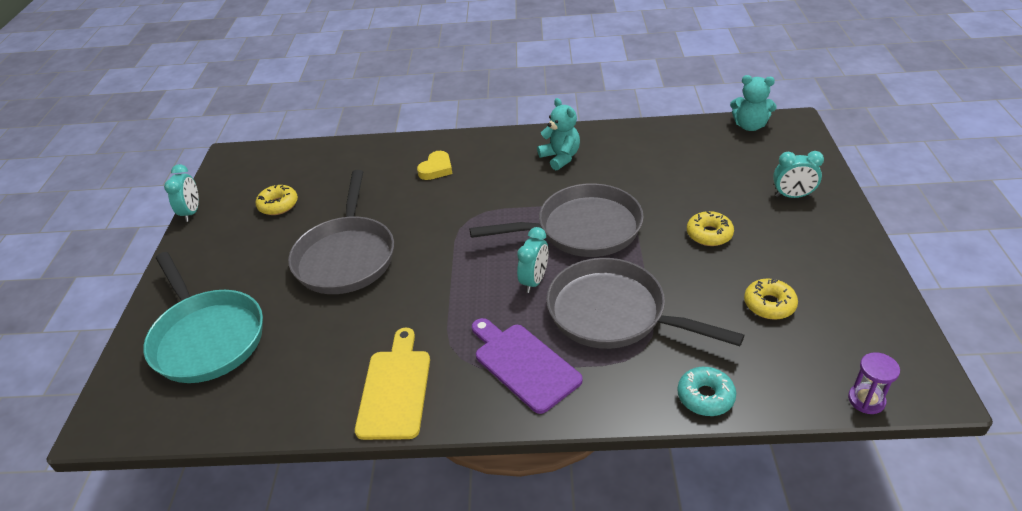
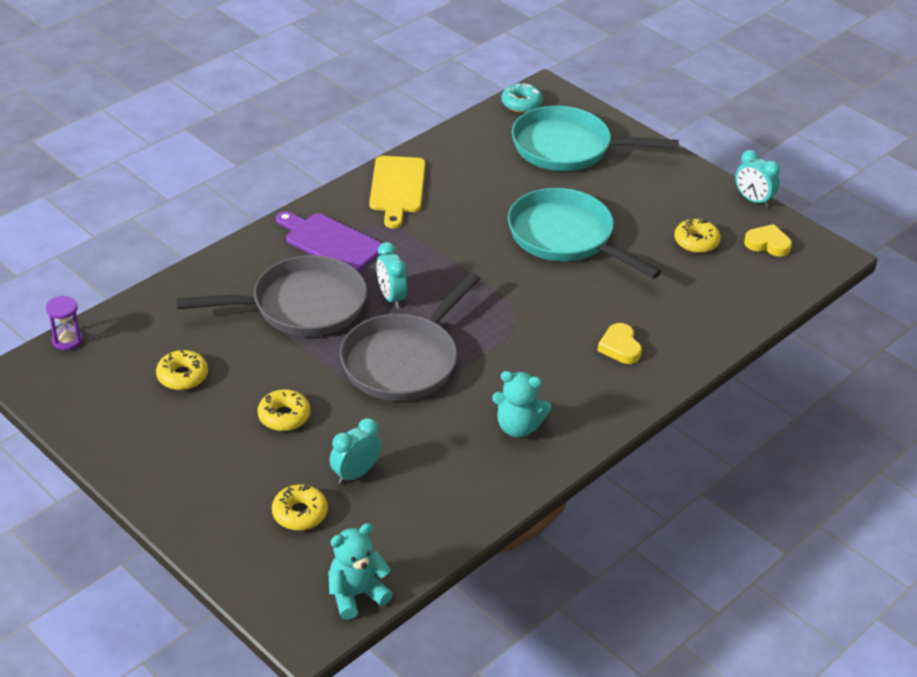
camera: 130 degrees right, 0 degrees up
(245, 180) = (767, 244): none -> yellow heart
(346, 256) = (566, 237): grey pan -> turquoise pan
(395, 389) = (397, 188): yellow cutting board -> yellow cutting board turned 45 degrees clockwise
(523, 364) = (330, 242): purple cutting board -> purple cutting board turned 150 degrees counterclockwise
(705, 396) = (184, 286): turquoise donut -> turquoise donut (521, 104)
(750, 174) = (300, 513): none -> yellow donut
(792, 196) = (235, 507): turquoise clock -> turquoise clock (355, 473)

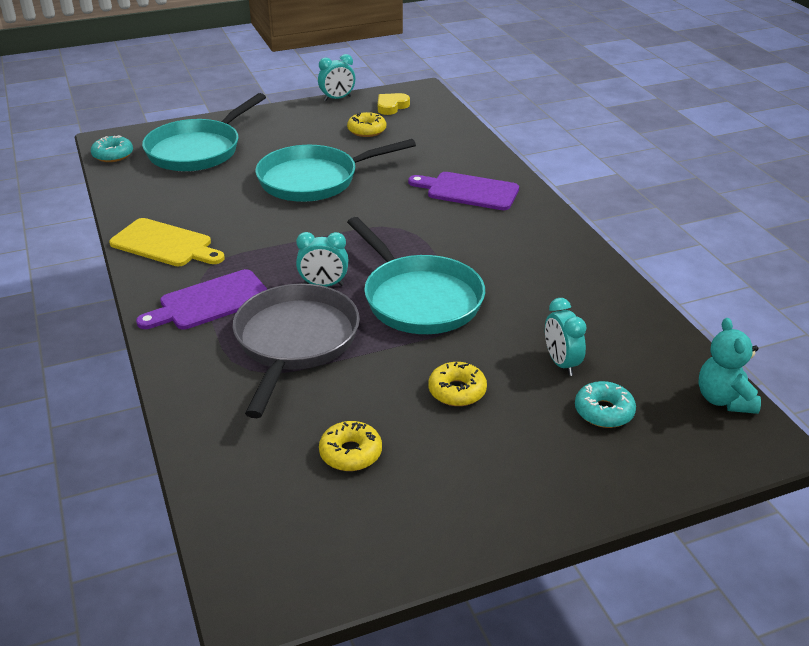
camera: 65 degrees left, 5 degrees down
(67, 340) = (219, 545): purple hourglass -> none
(300, 513) = (604, 411): yellow donut -> turquoise donut
(404, 360) = (418, 298): grey pan -> turquoise pan
(518, 427) = (539, 260): turquoise teddy bear -> none
(620, 347) = (468, 191): yellow heart -> purple cutting board

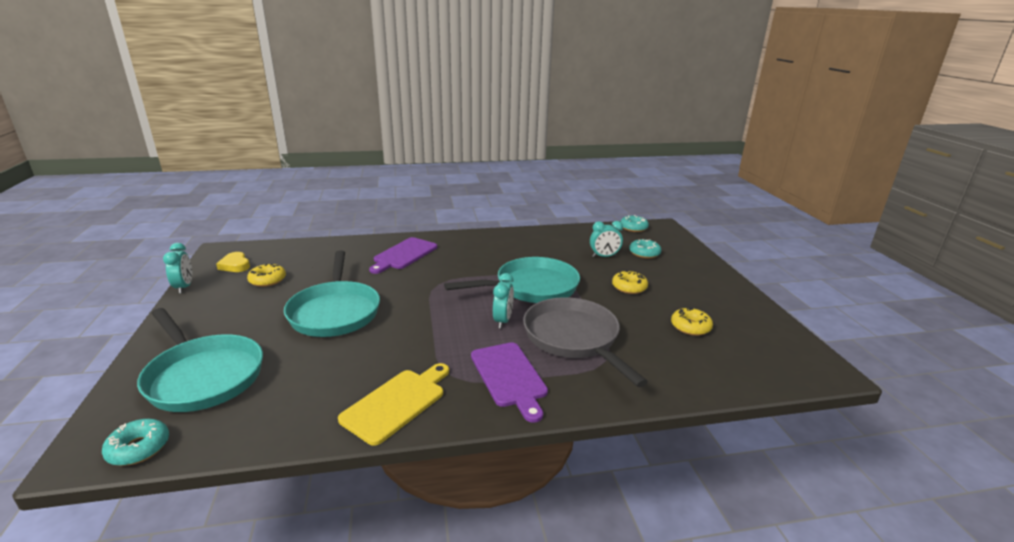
camera: 80 degrees left, 10 degrees down
(295, 342) = (574, 338): grey pan -> grey pan turned 45 degrees clockwise
(724, 399) = (633, 228): turquoise teddy bear -> turquoise donut

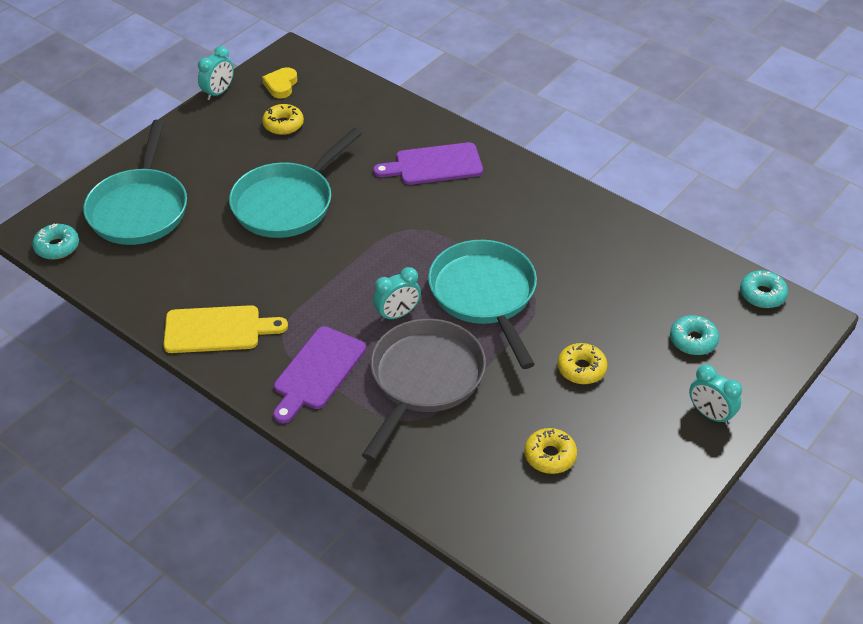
camera: 50 degrees right, 20 degrees up
(531, 287) = (485, 296): turquoise pan -> turquoise pan turned 135 degrees counterclockwise
(604, 256) = (635, 311): turquoise clock -> turquoise clock (710, 414)

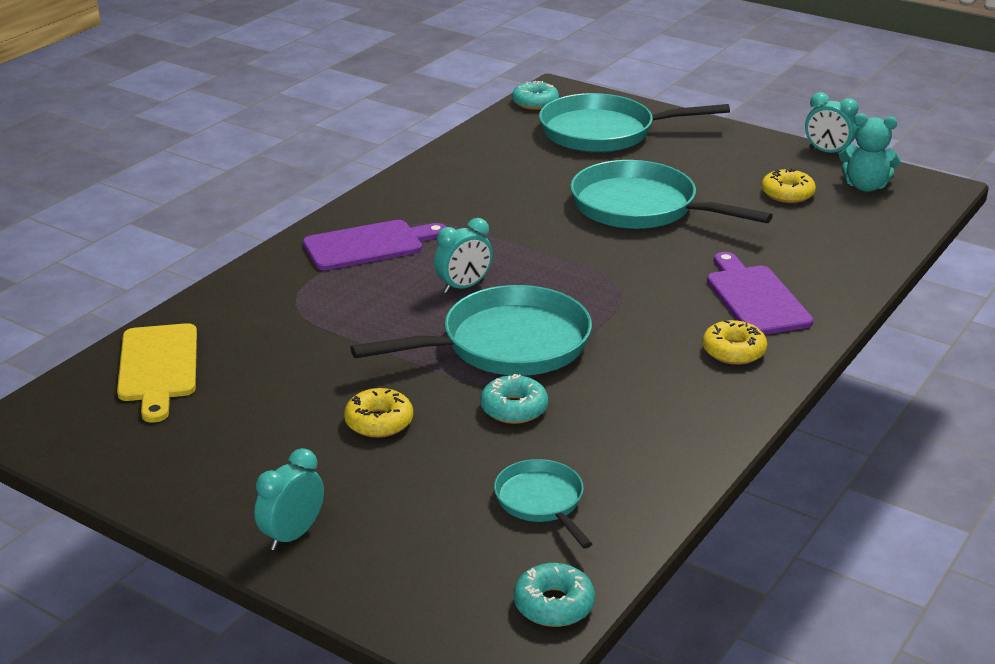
camera: 85 degrees right, 15 degrees down
(217, 329) = (428, 188): yellow cutting board -> yellow cutting board (158, 367)
(281, 85) = (865, 186): yellow heart -> turquoise teddy bear
(317, 372) = (369, 245): purple cutting board -> purple cutting board turned 135 degrees clockwise
(397, 314) = (464, 287): turquoise clock -> turquoise clock turned 90 degrees counterclockwise
(424, 380) = (357, 309): grey pan -> none
(550, 456) = (232, 399): yellow donut -> yellow donut (733, 351)
(668, 292) = (541, 502): none -> turquoise pan
(693, 340) = (440, 524): turquoise donut -> turquoise donut (514, 408)

